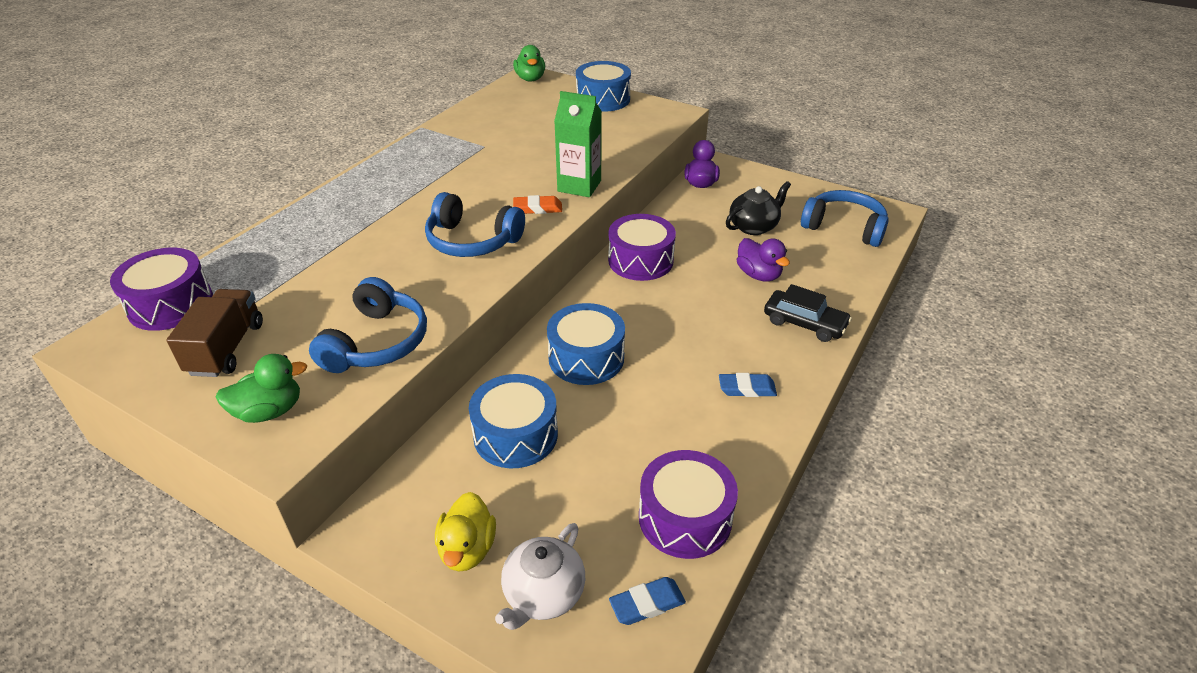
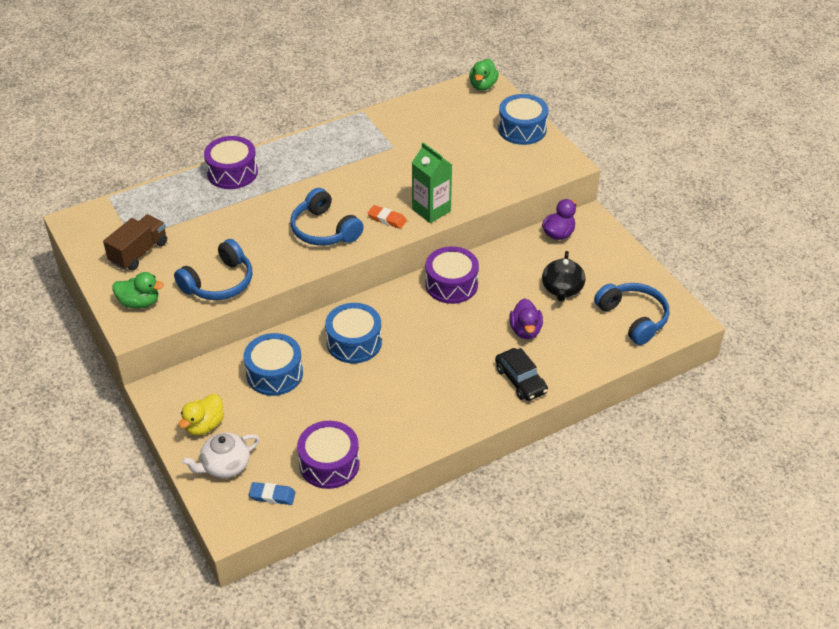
camera: 30 degrees right, 5 degrees up
(171, 304) = (125, 209): purple drum -> purple drum (232, 172)
(747, 388) = (436, 407): blue eraser -> none
(753, 227) = (562, 289): black teapot -> black teapot turned 105 degrees clockwise

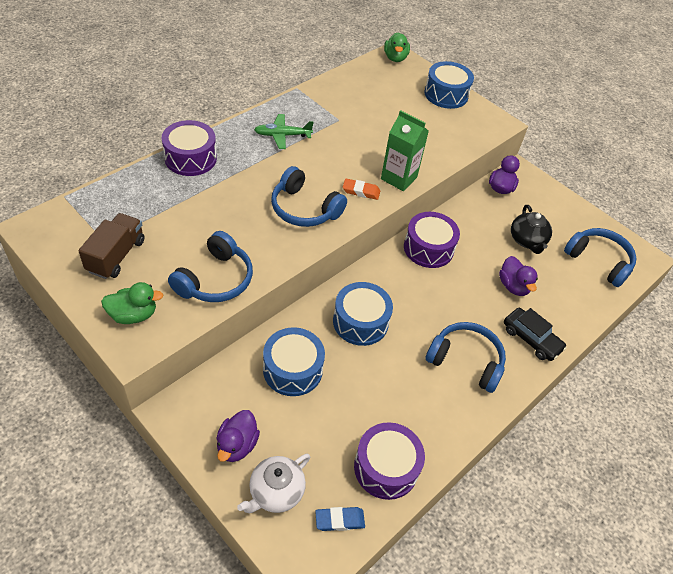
camera: 20 degrees left, 5 degrees up
(204, 425) = (237, 445): yellow duck -> purple duck
(329, 158) = (282, 135): none -> green plane
(444, 390) = (466, 361): none -> blue headphones

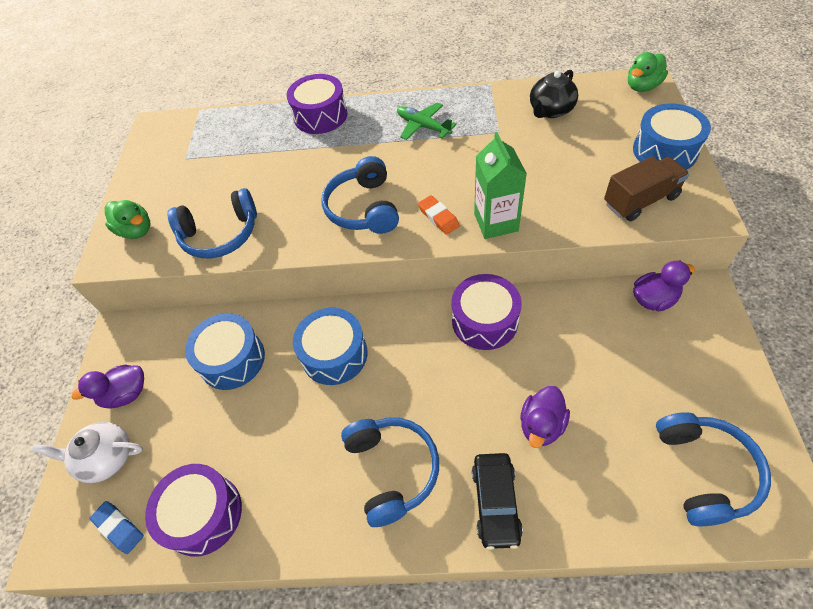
camera: 55 degrees right, 5 degrees up
(116, 256) = (178, 175): brown truck -> brown truck (640, 200)
(527, 241) = (621, 382): black teapot -> black teapot (550, 110)

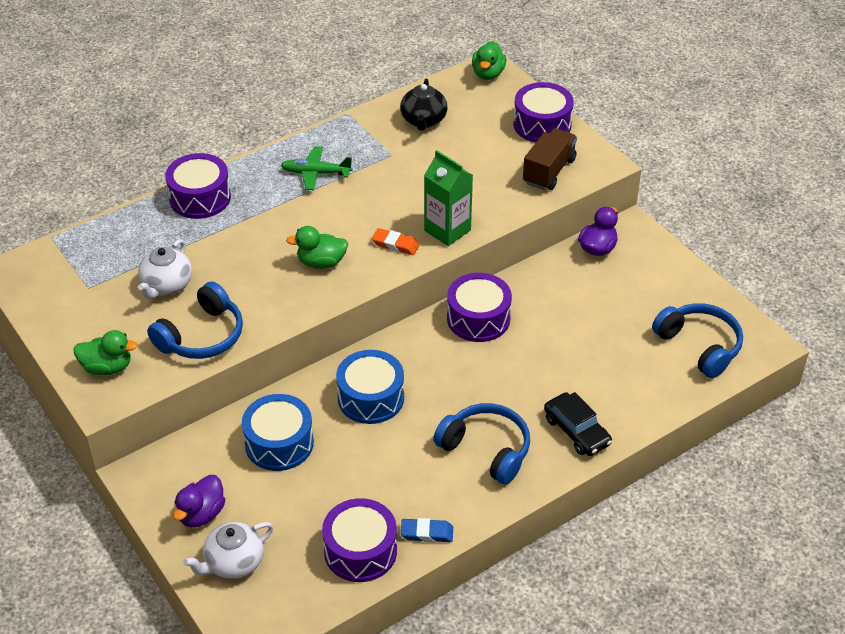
camera: 40 degrees left, 10 degrees down
(119, 528) = (296, 596): blue eraser -> blue eraser (427, 533)
(235, 179) = (166, 285): none -> white teapot
(363, 208) = (321, 262): blue headphones -> green duck
(541, 425) = (574, 369): purple duck -> none
(665, 151) = (542, 124): blue drum -> purple drum

